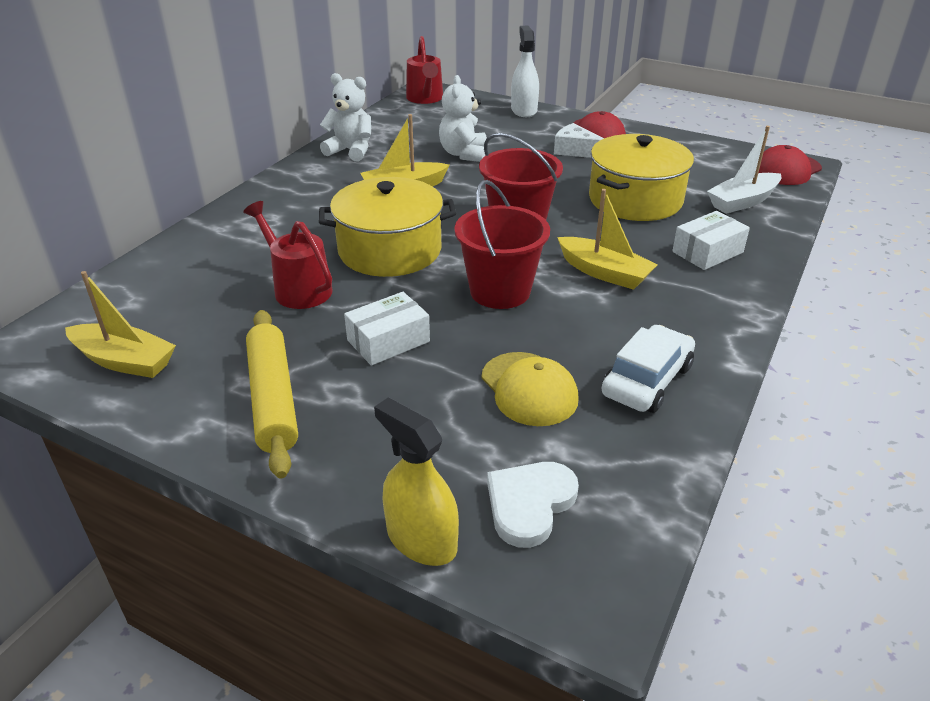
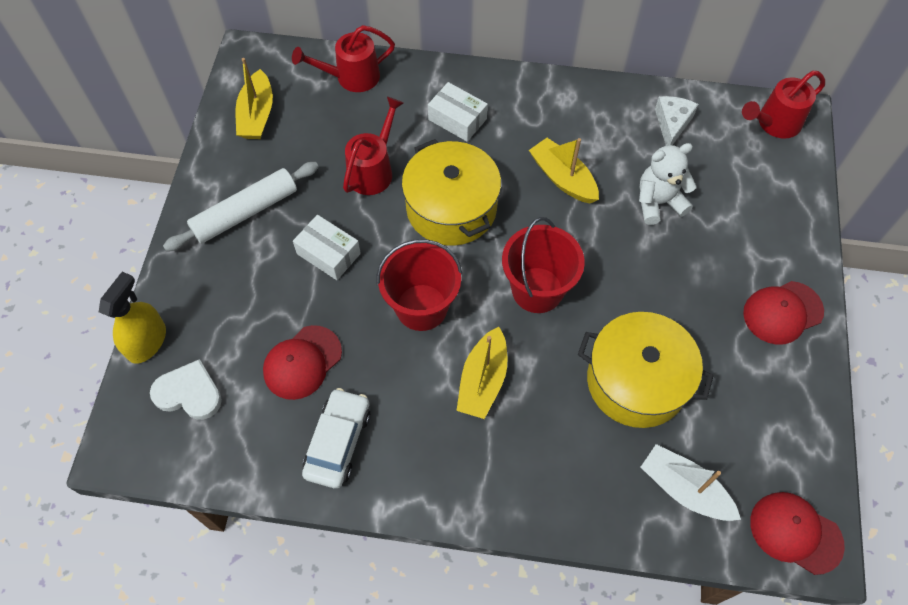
camera: 70 degrees right, 25 degrees up
(150, 279) = (351, 77): none -> red watering can
(273, 398) = (245, 212): yellow rolling pin -> white rolling pin
(351, 151) = (614, 110): white teddy bear -> none
(524, 110) = (802, 224): white spray bottle -> none
(529, 389) = (302, 362): yellow cap -> red cap
(575, 151) = (723, 301): white cheese -> white cheese (672, 124)
(646, 380) = (338, 442): white car -> white car turned 90 degrees counterclockwise
(707, 252) = (558, 465): white box -> white box (457, 119)

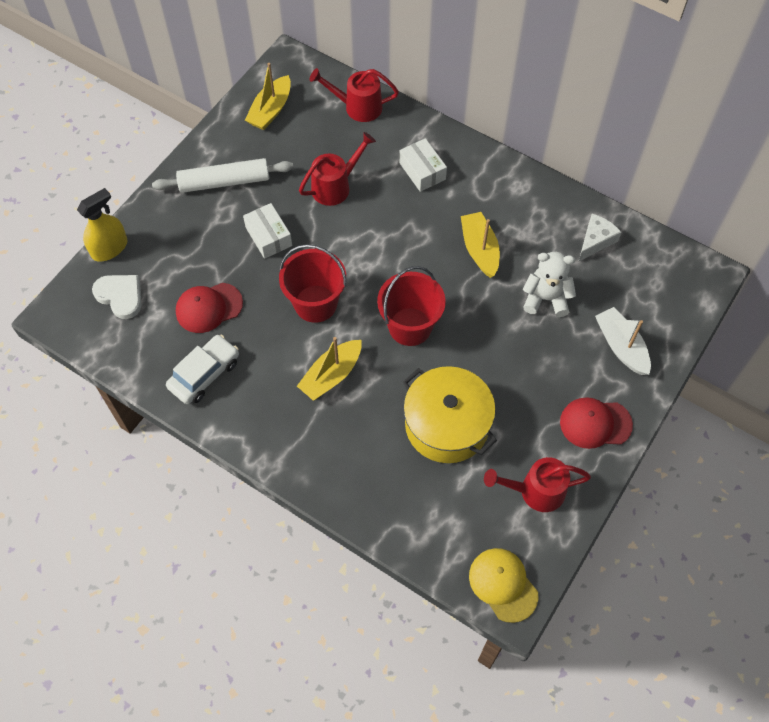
camera: 25 degrees right, 0 degrees up
(451, 208) = (379, 238): yellow pot -> none
(684, 489) = (437, 516): white boat -> white boat (621, 346)
(774, 124) = (683, 273): red watering can -> red watering can (535, 491)
(795, 533) = (503, 585): red cap -> yellow cap

